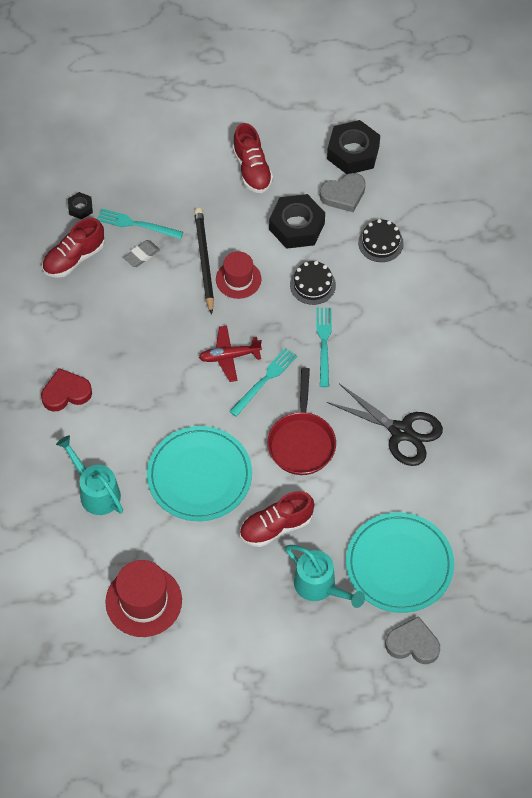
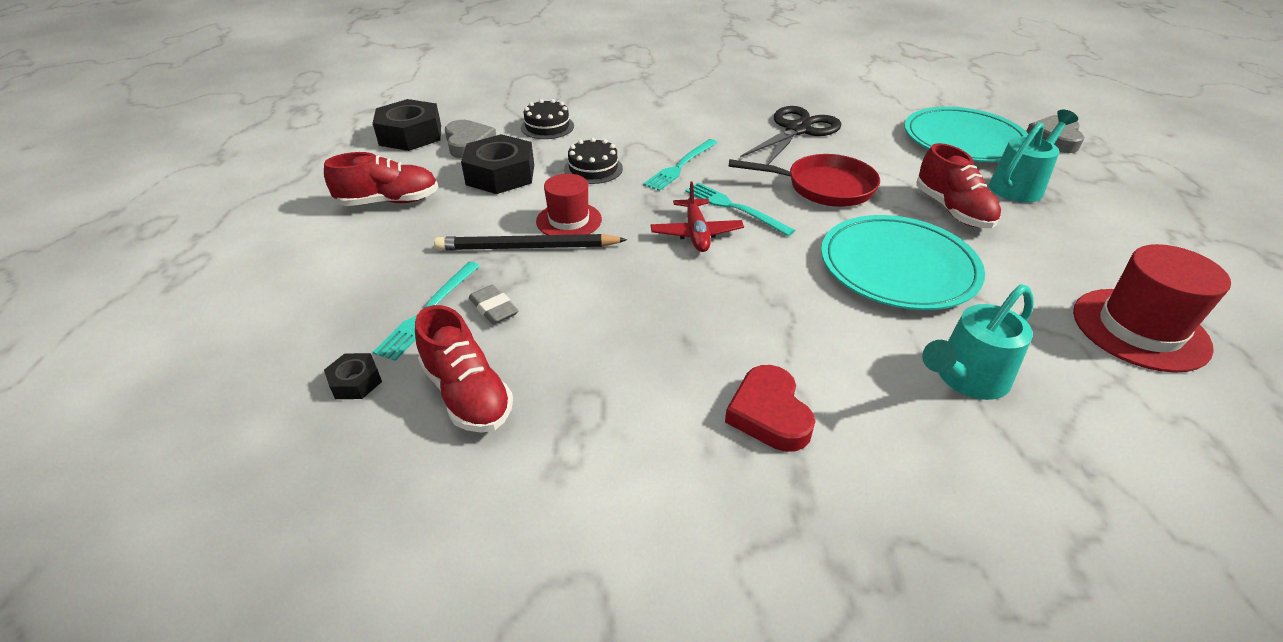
camera: 85 degrees left, 20 degrees down
(324, 343) = (680, 166): turquoise fork -> turquoise fork turned 60 degrees counterclockwise

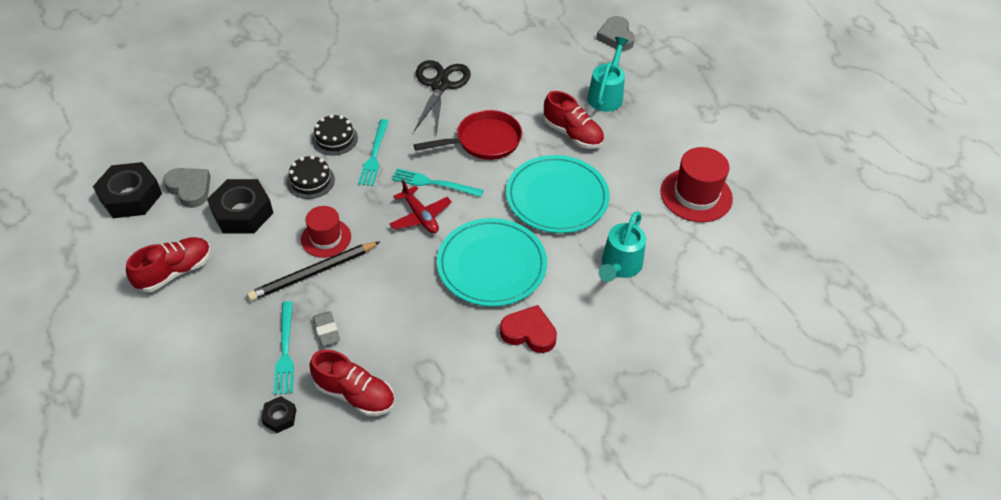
camera: 30 degrees left, 10 degrees up
(493, 308) = (326, 330): grey eraser -> grey eraser turned 45 degrees clockwise
(547, 127) = (242, 147): black cake -> black cake (335, 139)
(769, 414) = (529, 332): red heart -> red heart turned 150 degrees clockwise
(964, 140) = (558, 58): turquoise plate -> turquoise plate (491, 265)

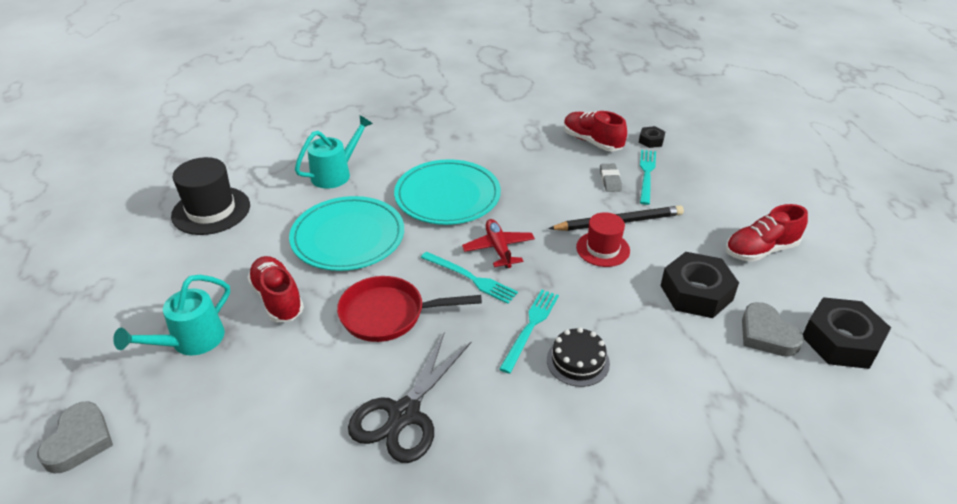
camera: 160 degrees left, 10 degrees down
(310, 181) = (615, 312): black cake -> none
(529, 332) = (442, 149): red heart -> none
(696, 195) = (211, 210): red hat -> black hat

